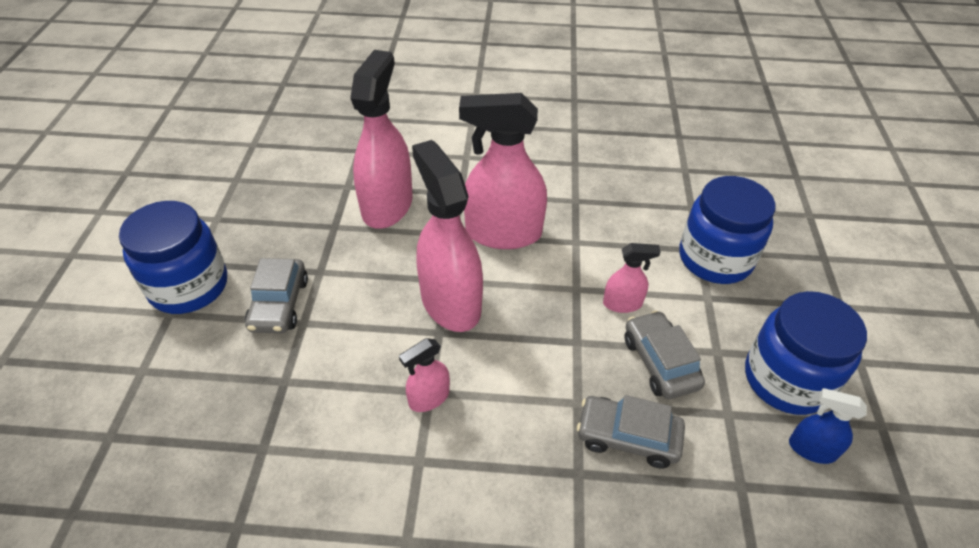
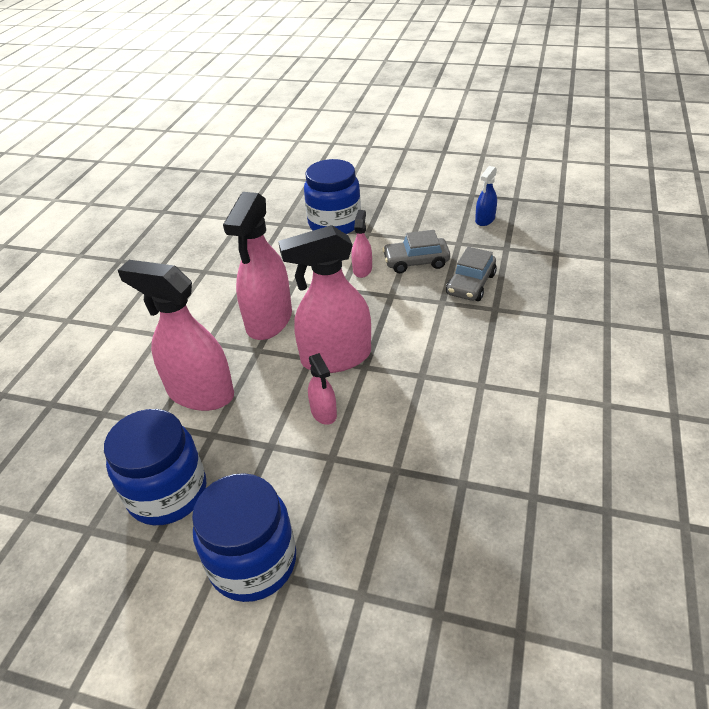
camera: 75 degrees left, 5 degrees down
(279, 304) = (303, 477): grey car -> none
(429, 398) = (427, 376): pink spray bottle -> pink spray bottle (324, 412)
(786, 379) = (437, 217): blue jar -> blue jar (167, 493)

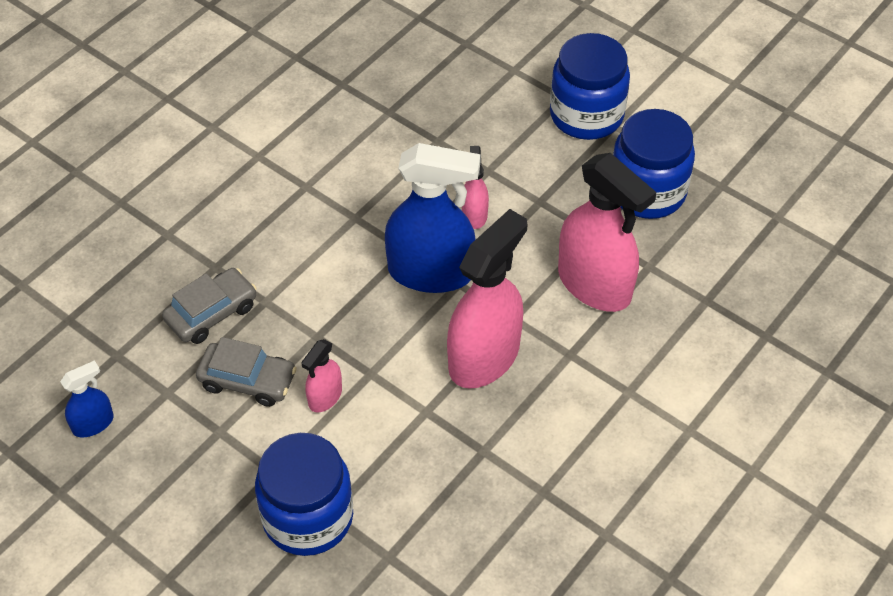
camera: 160 degrees left, 10 degrees up
(335, 357) = (431, 273): pink spray bottle -> blue spray bottle

